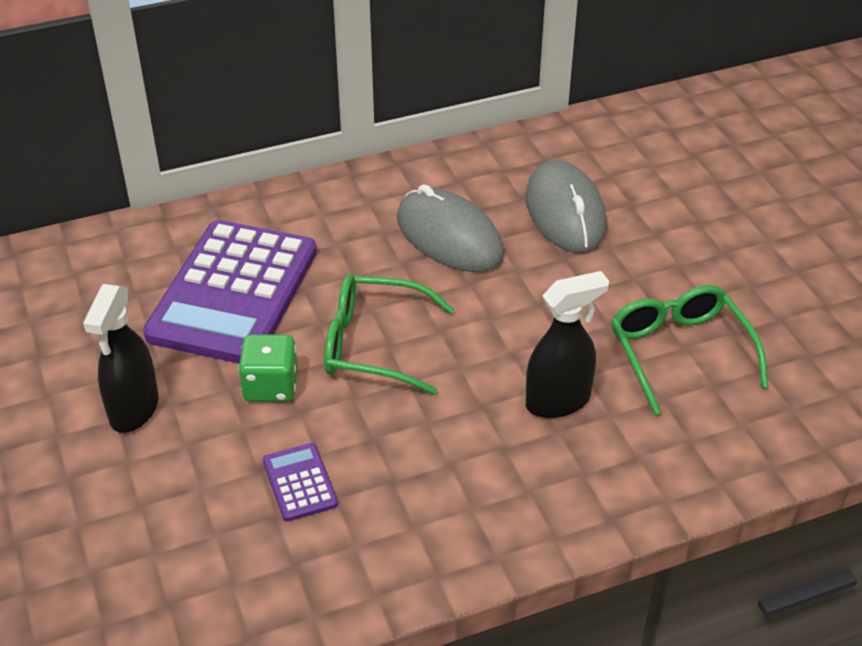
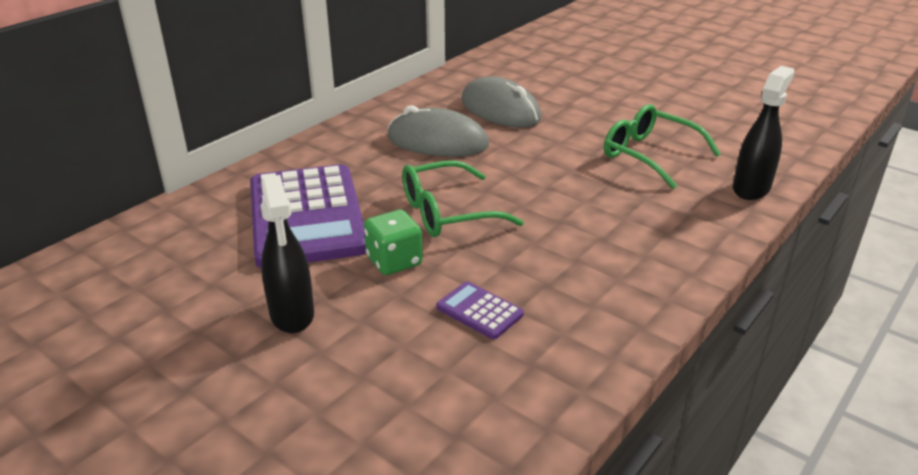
camera: 30 degrees left, 10 degrees down
(558, 401) = (606, 202): black spray bottle -> black spray bottle (751, 188)

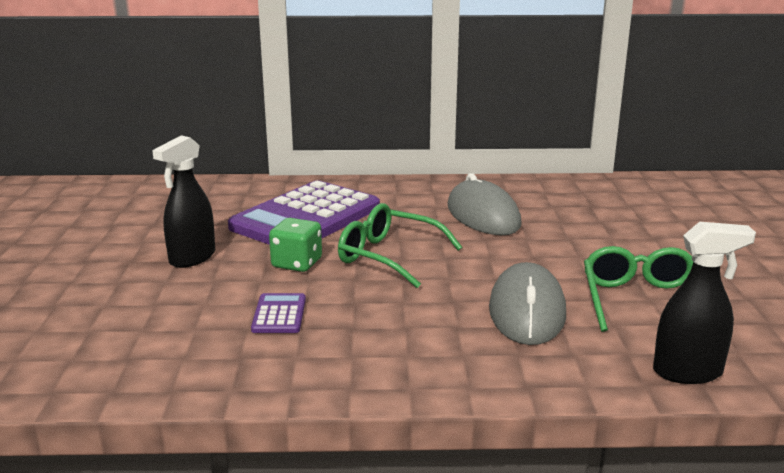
camera: 50 degrees right, 10 degrees down
(500, 110) = (582, 217): grey mouse -> grey mouse (527, 311)

